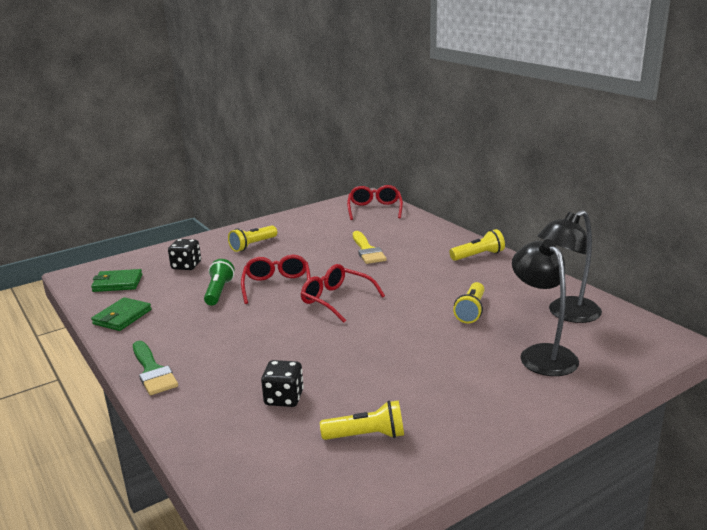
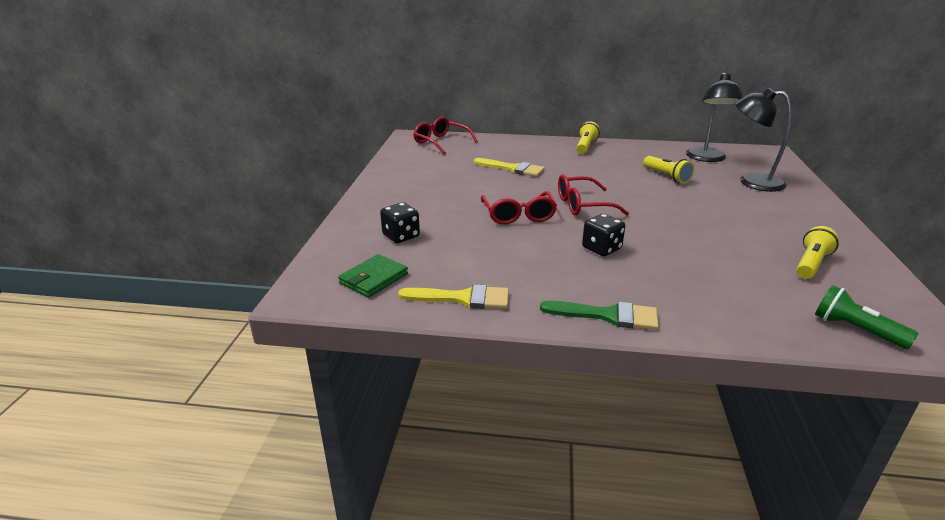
camera: 50 degrees left, 5 degrees up
(122, 317) = (462, 298): green wallet -> yellow brush
(219, 292) = (487, 240): green flashlight -> green flashlight (855, 330)
(253, 245) = (415, 198): yellow flashlight -> none
(277, 286) = (518, 215): red glasses -> red glasses turned 135 degrees counterclockwise
(284, 398) = (725, 274): black dice -> black dice (601, 248)

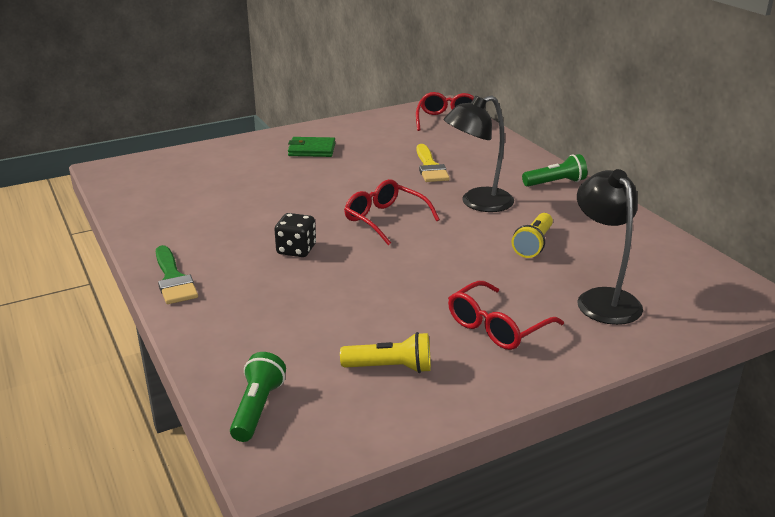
camera: 55 degrees right, 0 degrees up
(374, 279) = (149, 181): green wallet -> green wallet (312, 150)
(401, 236) = (226, 168): black dice -> none
(462, 298) = (149, 218): yellow brush -> none
(518, 215) = (322, 198): red glasses -> red glasses (497, 327)
(585, 147) = (555, 183): yellow flashlight -> green flashlight
(706, 158) = (641, 257): black lamp -> black lamp (477, 203)

